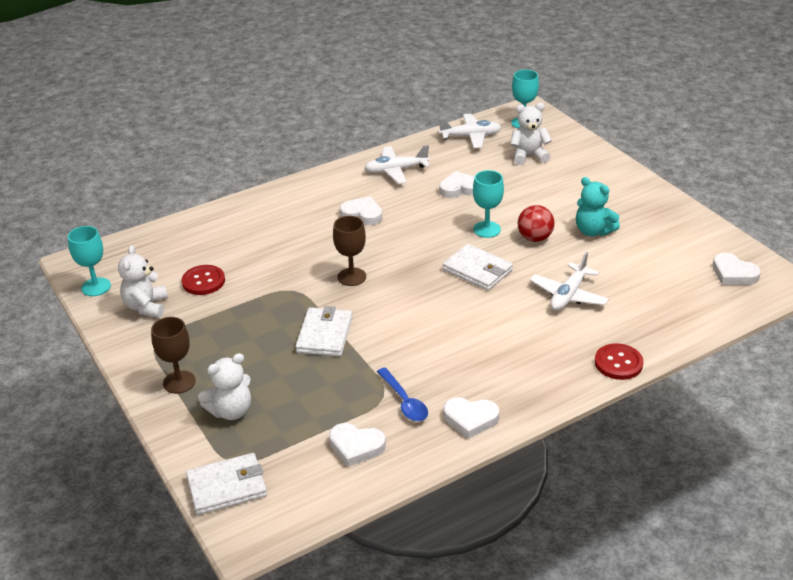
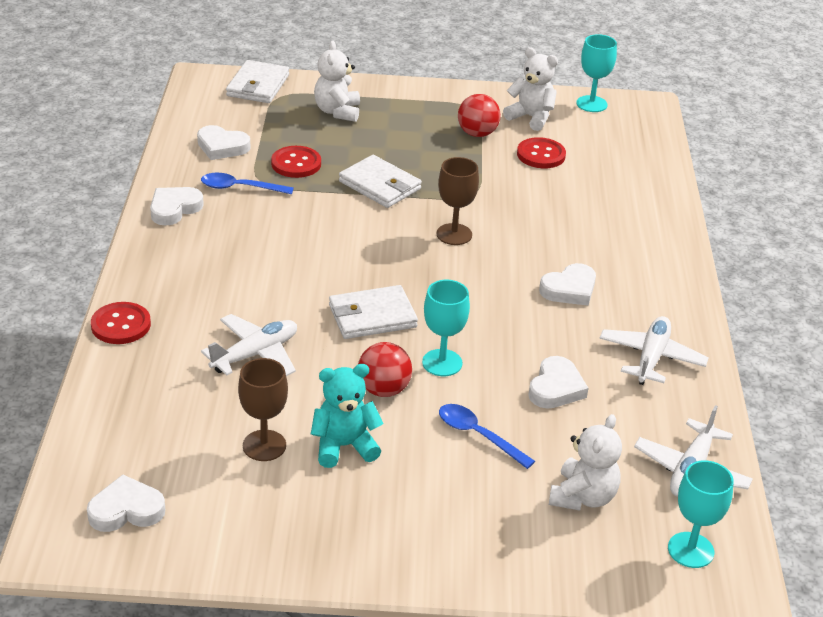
camera: 120 degrees right, 0 degrees up
(179, 382) = (403, 102): brown goblet -> brown goblet (264, 445)
(198, 322) = (477, 133): none -> red ball
(338, 391) = (296, 164): none -> red button
(356, 447) = (222, 147): white heart -> white heart turned 120 degrees counterclockwise
(528, 197) = (478, 435): none -> blue spoon
(568, 295) = (255, 354): white plane -> white plane turned 75 degrees clockwise

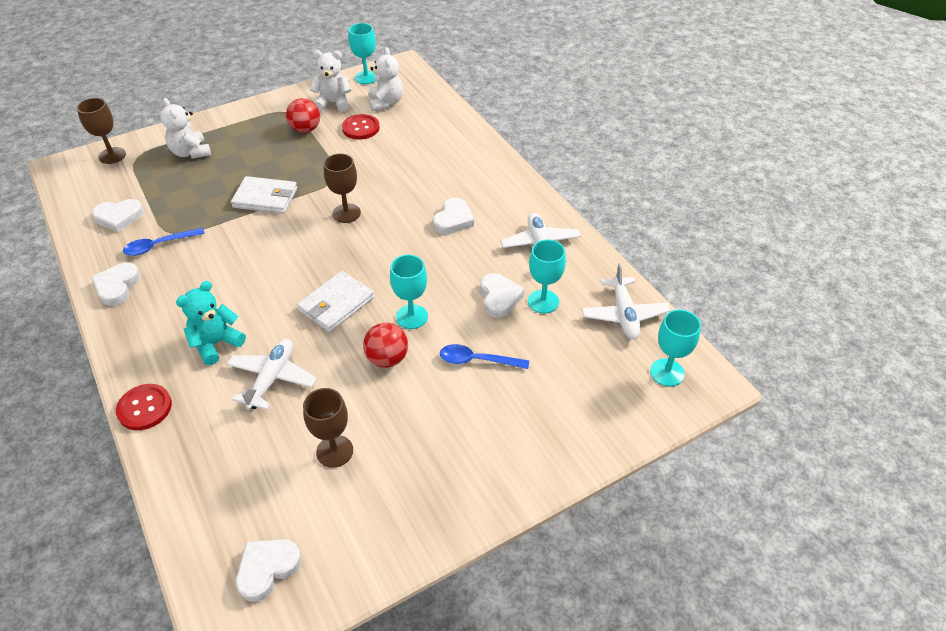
camera: 30 degrees left, 10 degrees up
(258, 85) = (112, 155): white wallet -> brown goblet
(296, 164) = (189, 207): red button -> none
(344, 446) = (393, 419): turquoise teddy bear -> turquoise teddy bear (216, 344)
(583, 497) = (576, 370): white teddy bear -> white teddy bear (386, 103)
(604, 414) = (543, 301): none -> turquoise goblet

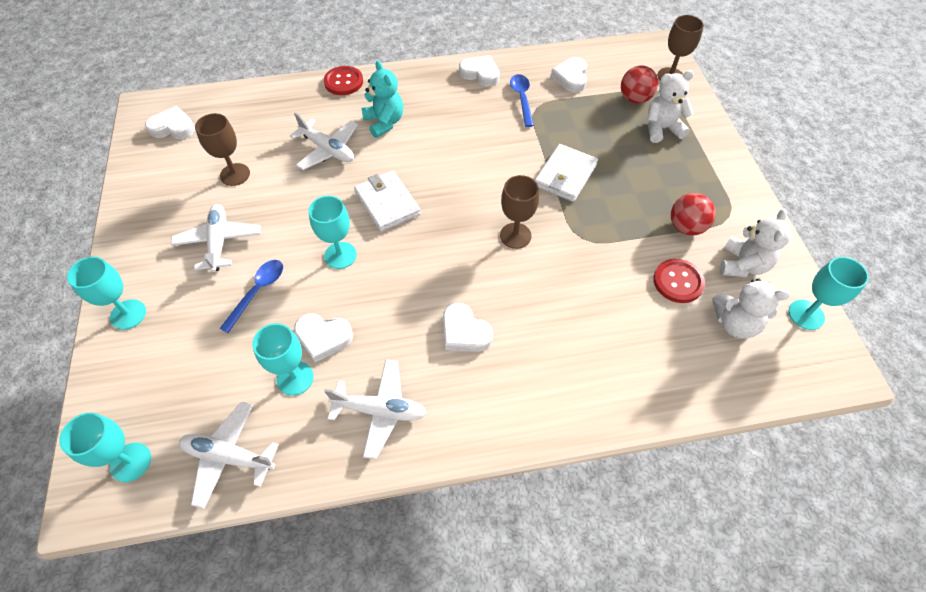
camera: 110 degrees right, 10 degrees up
(267, 569) = (173, 127): white heart -> white heart turned 60 degrees counterclockwise
(387, 359) = (302, 225): red ball -> red ball (634, 99)
(434, 419) = (219, 242): none -> white plane
(550, 453) = (128, 314): none -> turquoise goblet

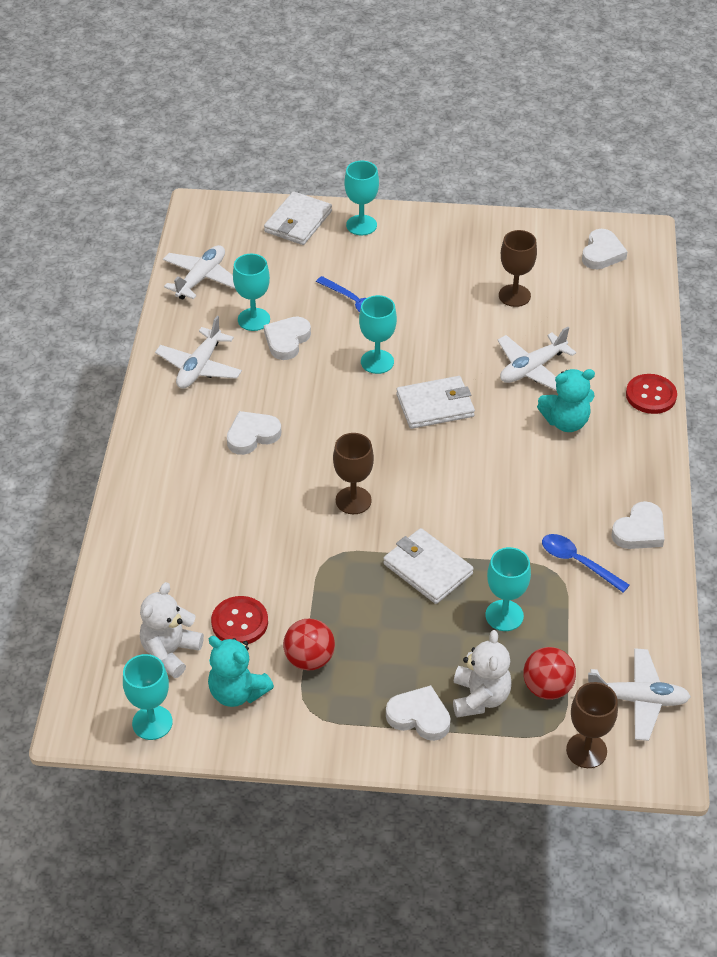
camera: 105 degrees right, 10 degrees down
(120, 379) = (298, 222): none -> white wallet
(130, 462) = (222, 228): turquoise goblet -> turquoise goblet (504, 615)
(219, 242) = (425, 281): white plane -> white plane (637, 700)
(522, 99) = (577, 562): blue spoon -> blue spoon turned 150 degrees counterclockwise
(571, 77) = (609, 628): white heart -> white heart (419, 717)
(742, 265) = (237, 692): white teddy bear -> turquoise teddy bear

